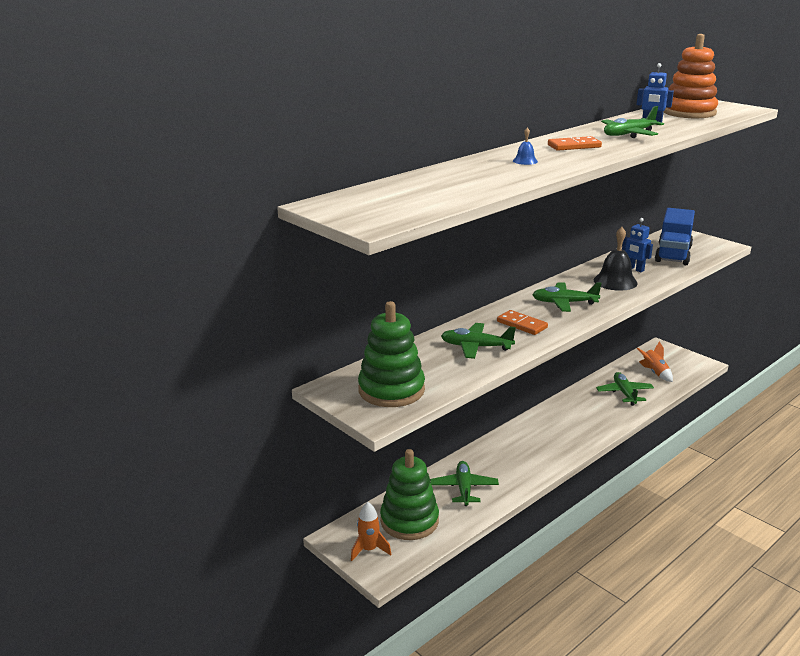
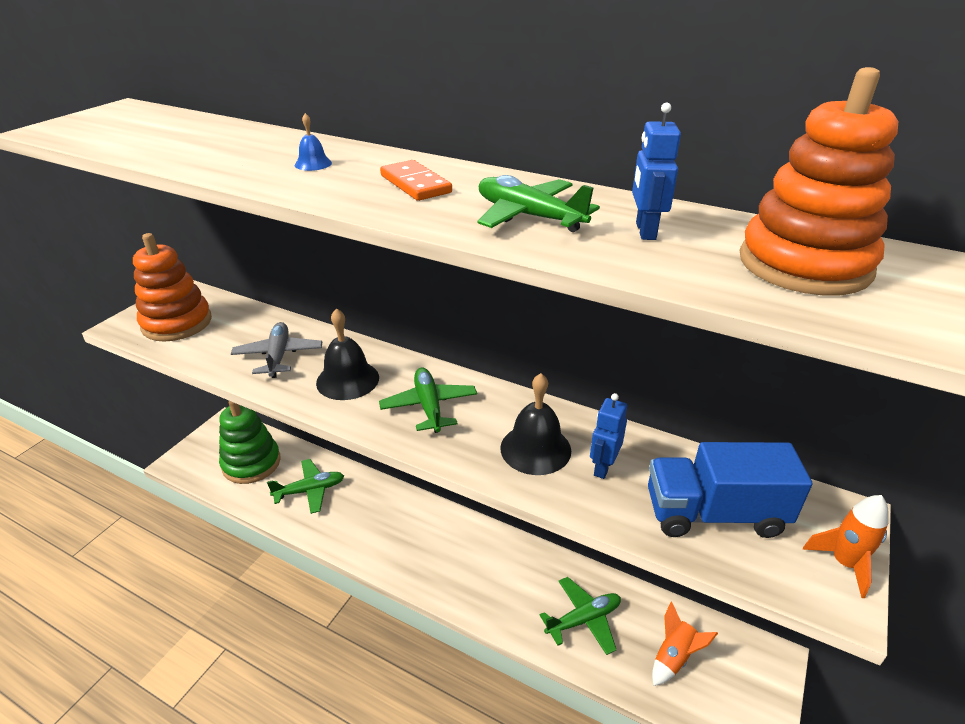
camera: 70 degrees right, 10 degrees up
(369, 550) = (208, 448): orange rocket -> orange rocket (844, 563)
(391, 390) = (177, 323): green stacking toy -> orange stacking toy
(476, 347) = (278, 356): green plane -> grey plane
(522, 324) = (347, 380): orange domino -> black bell

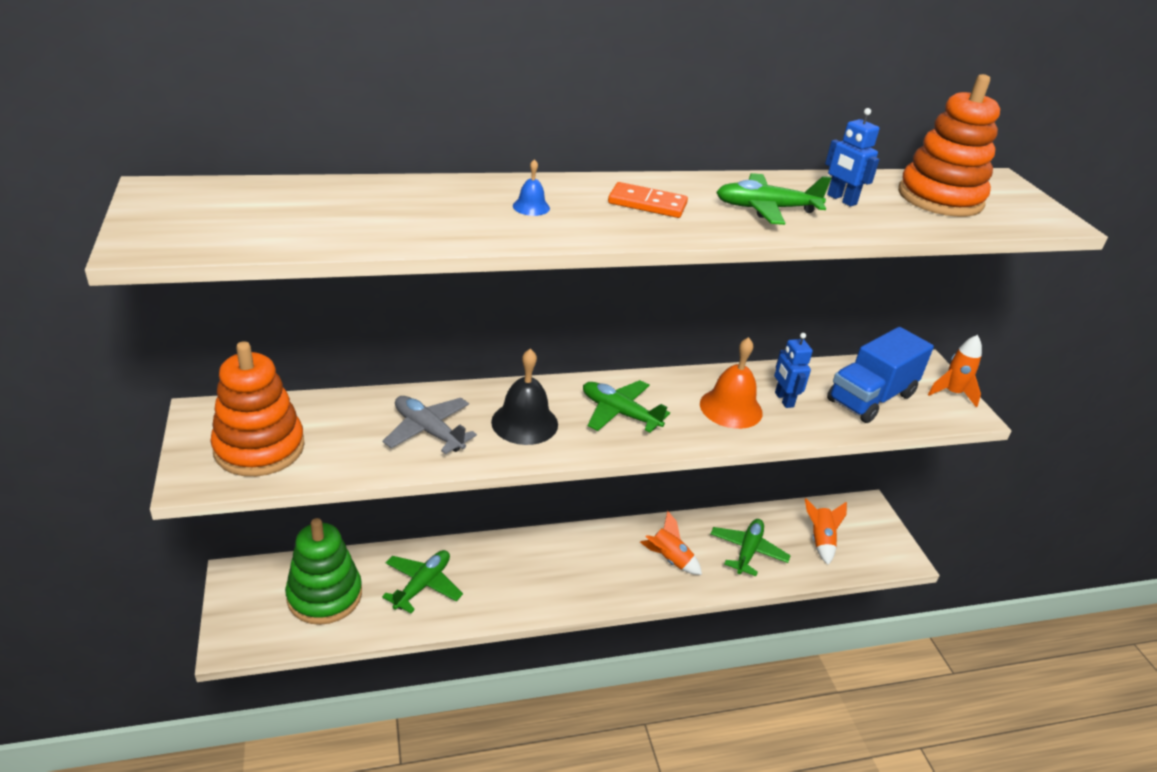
camera: 45 degrees left, 0 degrees up
(503, 581) = (669, 559): none -> orange rocket
(535, 449) = (731, 408): black bell -> orange bell

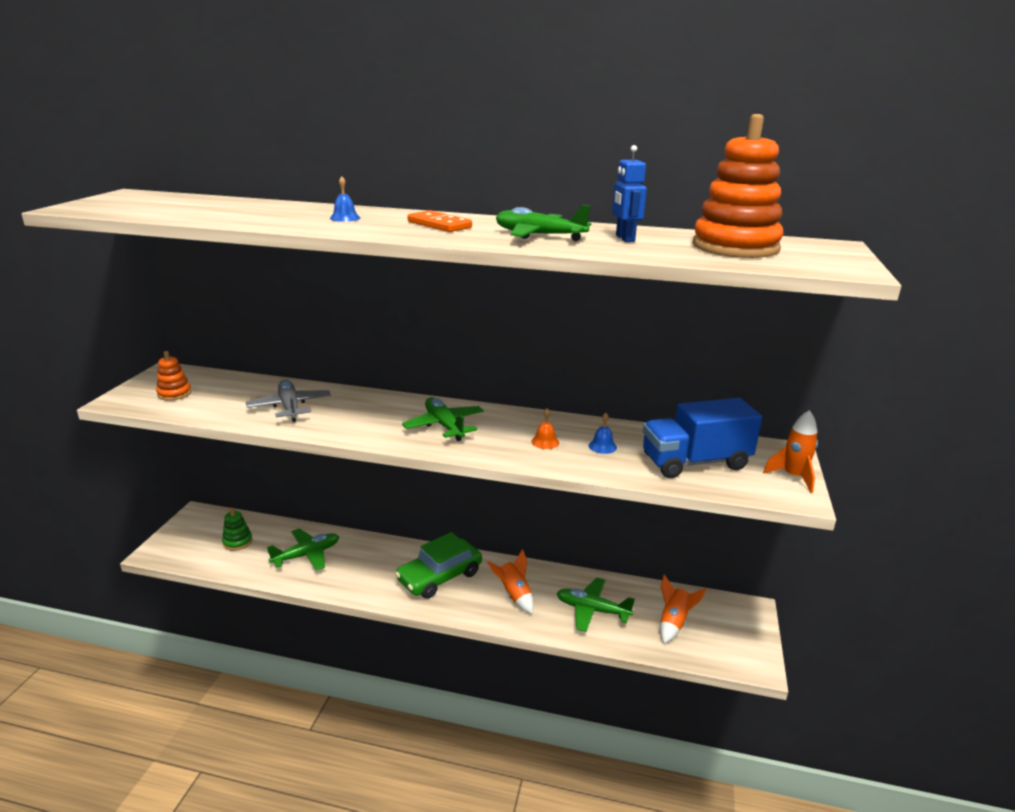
camera: 30 degrees right, 10 degrees down
(259, 448) = (174, 394): orange stacking toy -> orange stacking toy, size x0.49
(324, 595) = (237, 542): green stacking toy -> green stacking toy, size x0.49
(524, 423) = (363, 416): black bell -> none
(584, 563) = (440, 576): none -> green car
(731, 408) = (545, 442): orange bell -> orange bell, size x0.48
(747, 551) = (592, 610): green plane -> green plane turned 120 degrees counterclockwise
(783, 400) = (602, 446): blue robot -> blue bell

